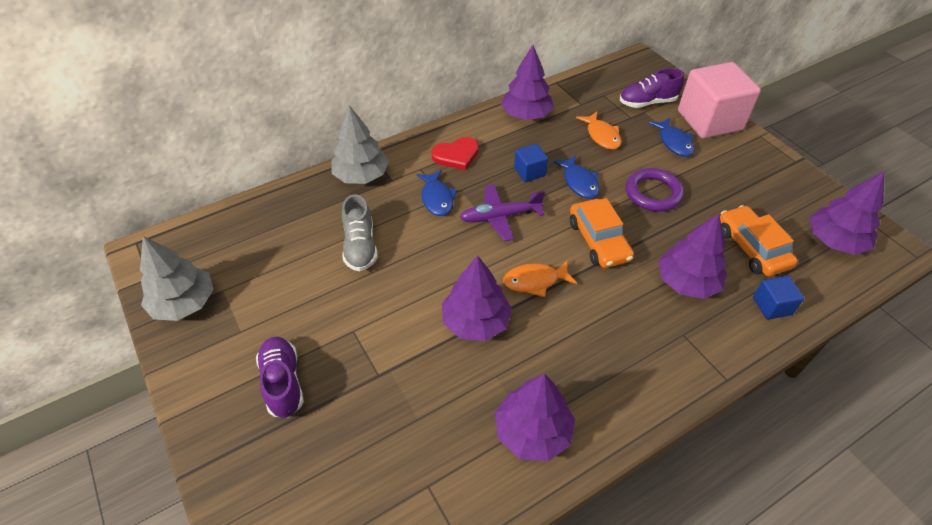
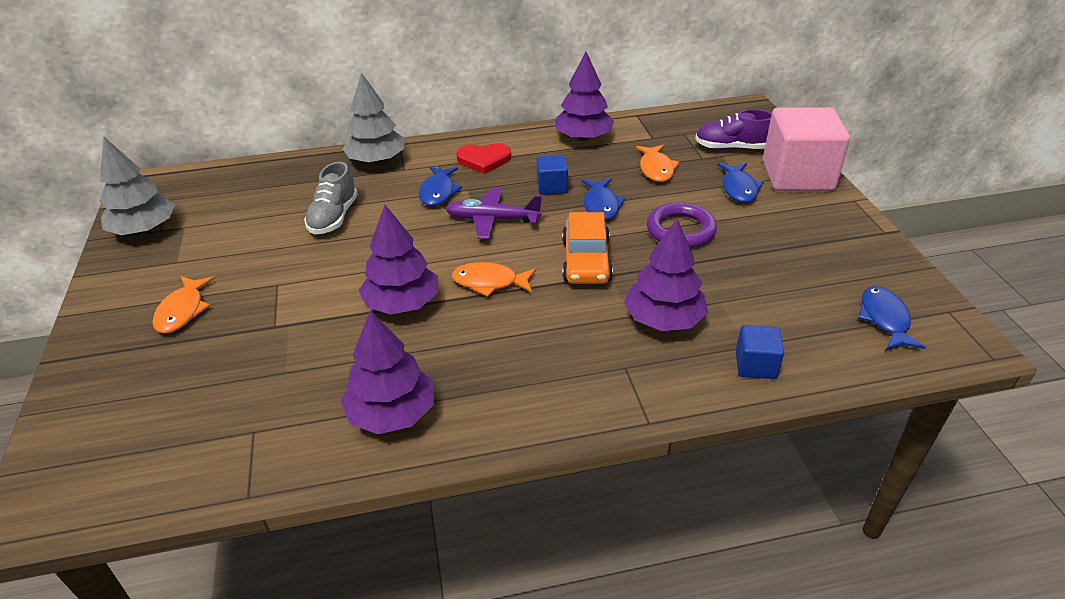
camera: 20 degrees right, 10 degrees down
(283, 382) = (183, 311): purple shoe -> orange fish
(751, 248) = (768, 304): orange car -> none
(834, 241) = (884, 319): purple tree -> blue fish

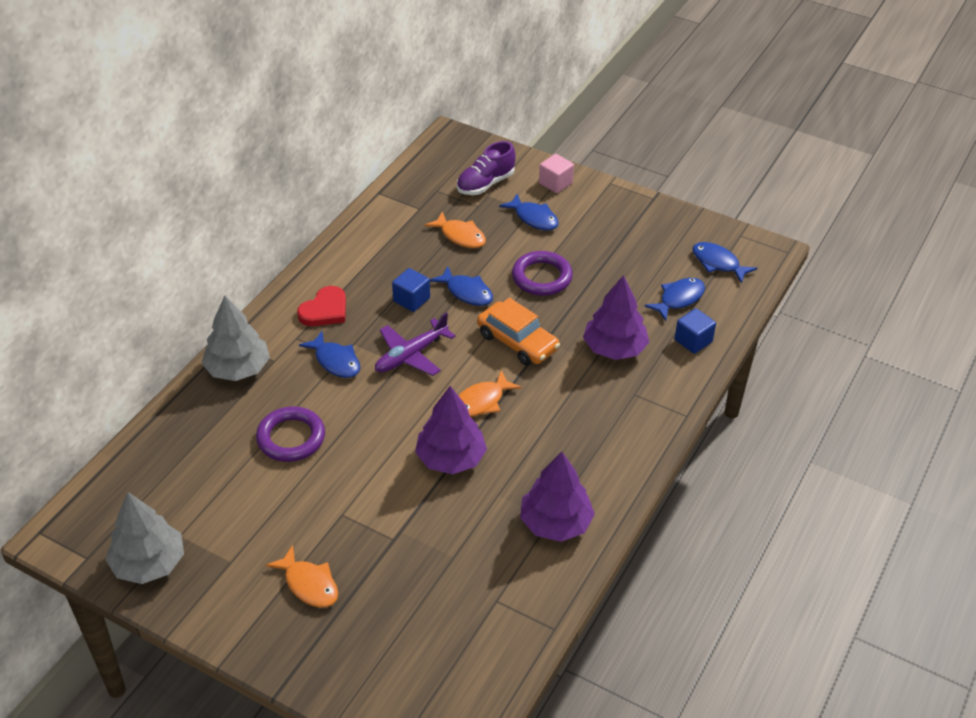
camera: 50 degrees left, 5 degrees up
(334, 217) = (291, 438): grey shoe -> purple ring
(583, 138) = (369, 240): purple tree -> none
(792, 322) = (678, 299): none -> blue fish
(797, 176) = (555, 183): pink cube -> pink cube, size x0.46

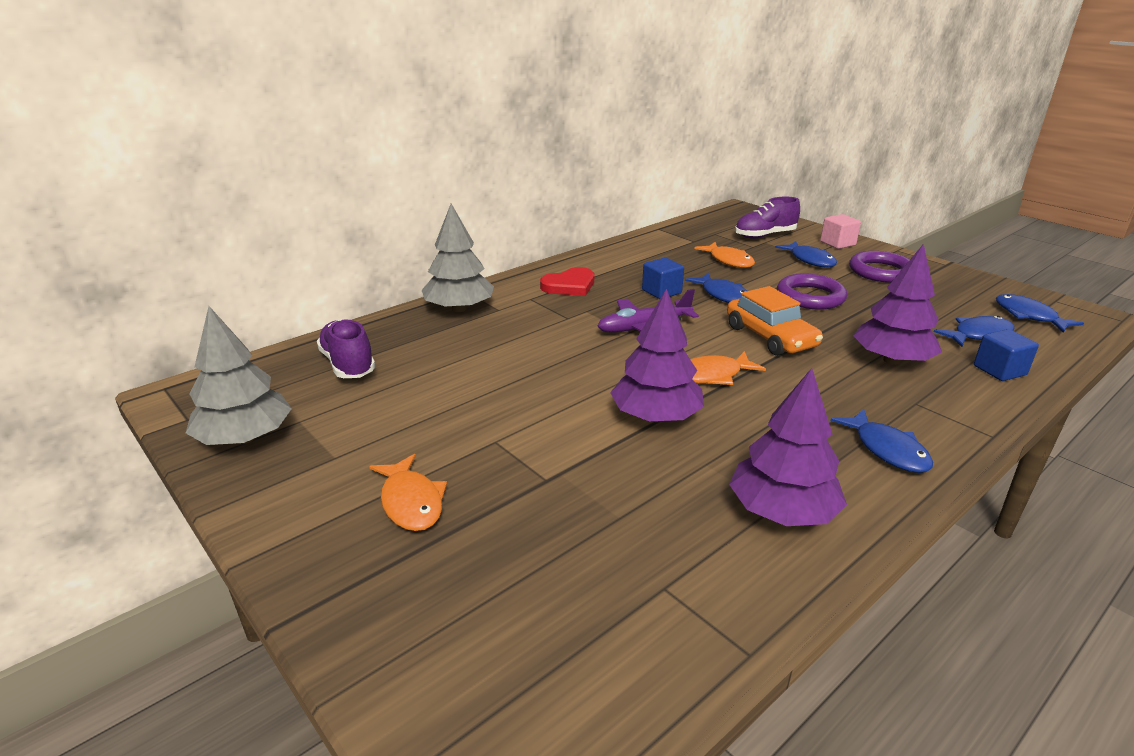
camera: 20 degrees right, 15 degrees down
(179, 465) = (348, 364): none -> purple shoe
(291, 438) = (478, 366): purple ring -> purple ring (880, 272)
(335, 361) = (560, 319): blue fish -> blue fish (887, 450)

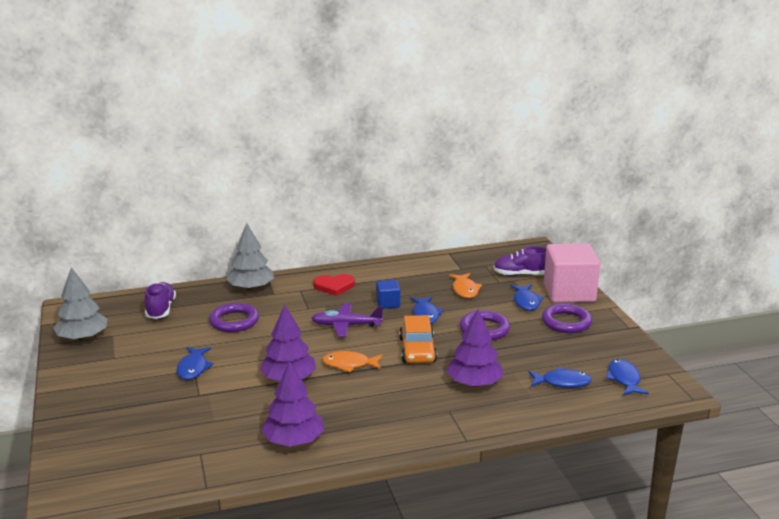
camera: 25 degrees right, 5 degrees down
(411, 502) = (129, 387): orange fish -> none
(482, 356) = (234, 321): none -> purple ring
(837, 243) = (569, 292): pink cube -> pink cube, size x2.16
(887, 450) = (392, 429): blue fish -> blue fish (193, 368)
(999, 370) = (536, 407): blue cube -> none

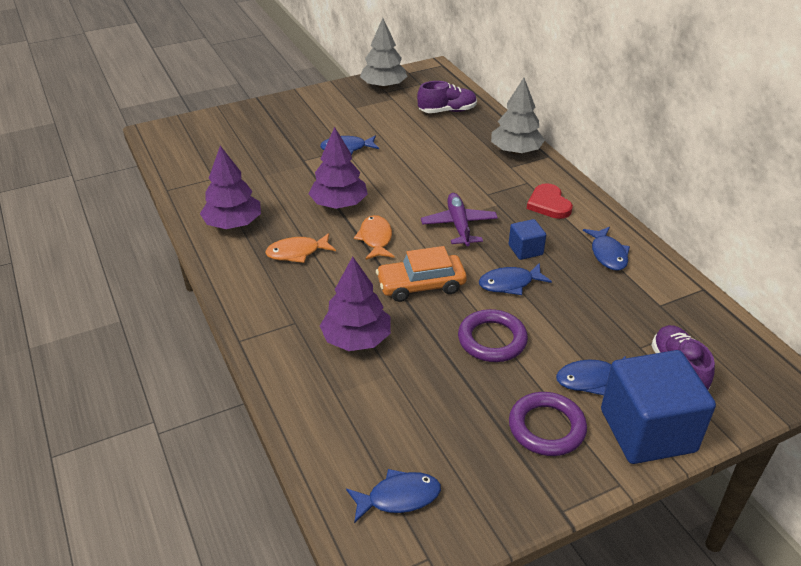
camera: 80 degrees right, 15 degrees up
(234, 321) = (440, 154): purple ring -> none
(465, 290) = (596, 314): orange fish -> orange fish (297, 252)
(562, 382) = (375, 424): blue fish -> blue fish (608, 254)
(569, 292) = (647, 430): pink cube -> blue cube

